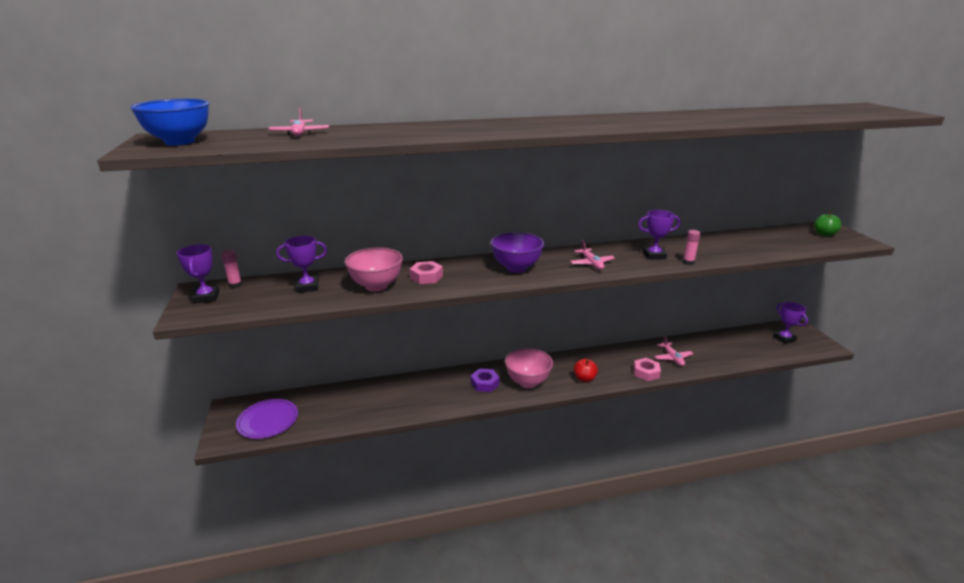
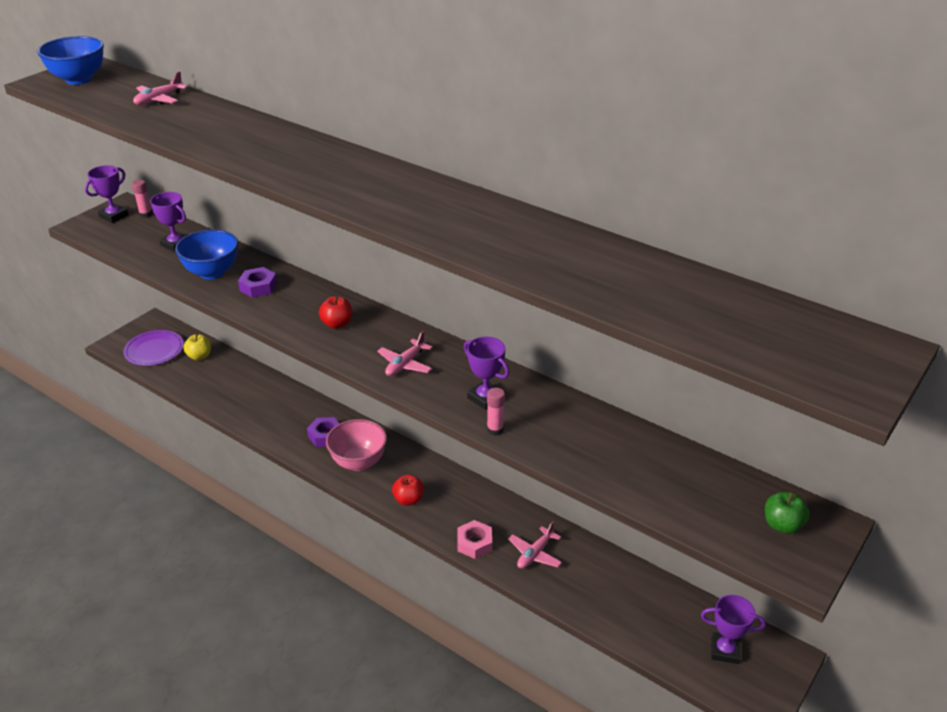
camera: 50 degrees right, 10 degrees up
(314, 401) = (199, 356): none -> yellow apple
(376, 286) = (212, 273): pink bowl -> blue bowl
(426, 277) = (258, 287): pink nut -> purple nut
(516, 268) = (337, 324): purple bowl -> red apple
(784, 338) = (725, 650): purple trophy -> purple trophy turned 75 degrees clockwise

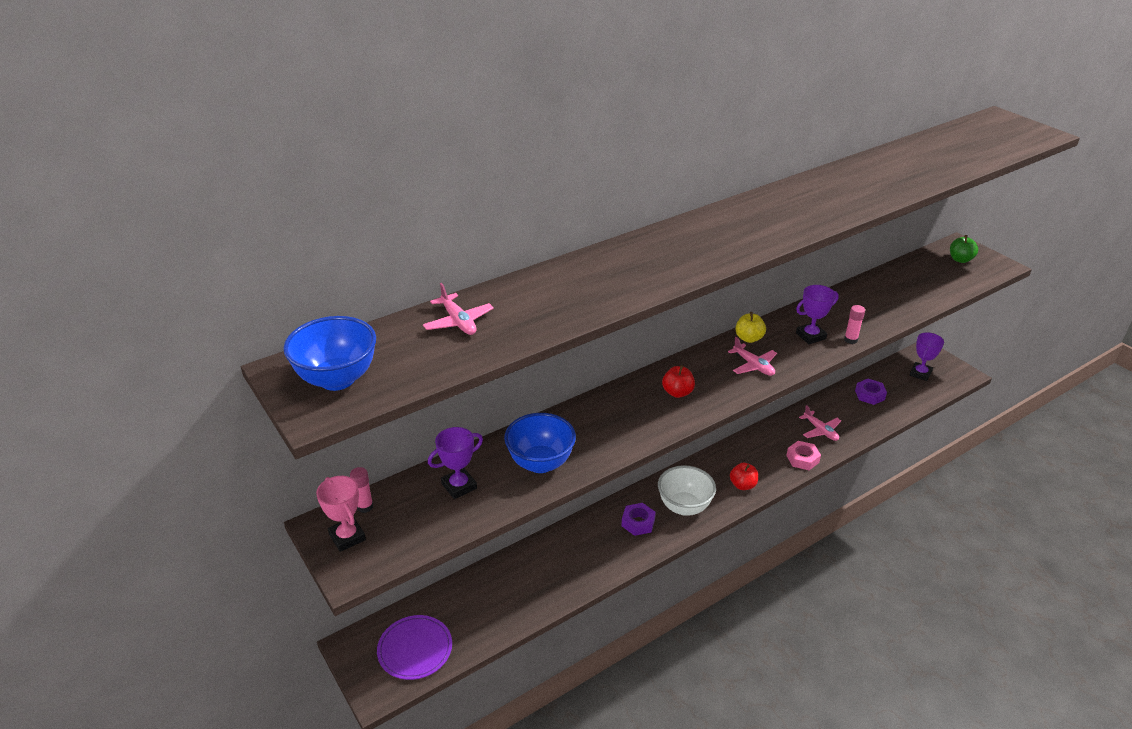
camera: 70 degrees left, 0 degrees up
(114, 216) = (347, 537): purple trophy -> pink trophy
(199, 356) = (452, 606): yellow apple -> yellow apple (749, 338)
(258, 287) = (587, 433): purple nut -> purple nut (869, 395)
(358, 462) = (684, 507): pink bowl -> white bowl

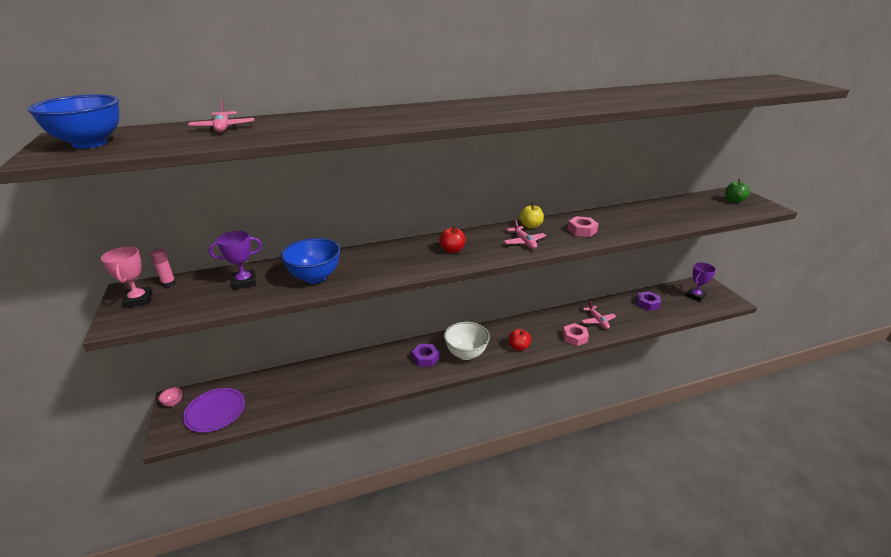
camera: 15 degrees right, 5 degrees down
(351, 650) = (173, 403): none -> pink bowl
(810, 336) = (582, 230): purple trophy -> pink nut
(850, 340) = (614, 236): pink glue stick -> none

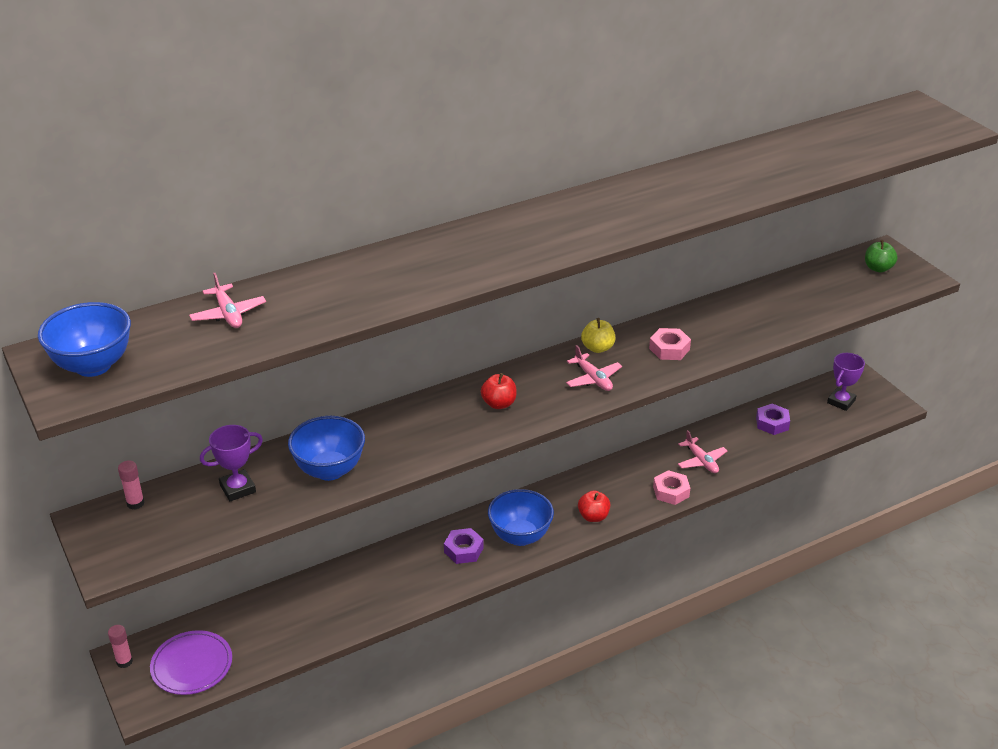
camera: 10 degrees left, 5 degrees up
(138, 300) = (111, 532): pink trophy -> none
(173, 403) = (124, 662): pink bowl -> pink glue stick
(466, 354) = (520, 536): white bowl -> blue bowl

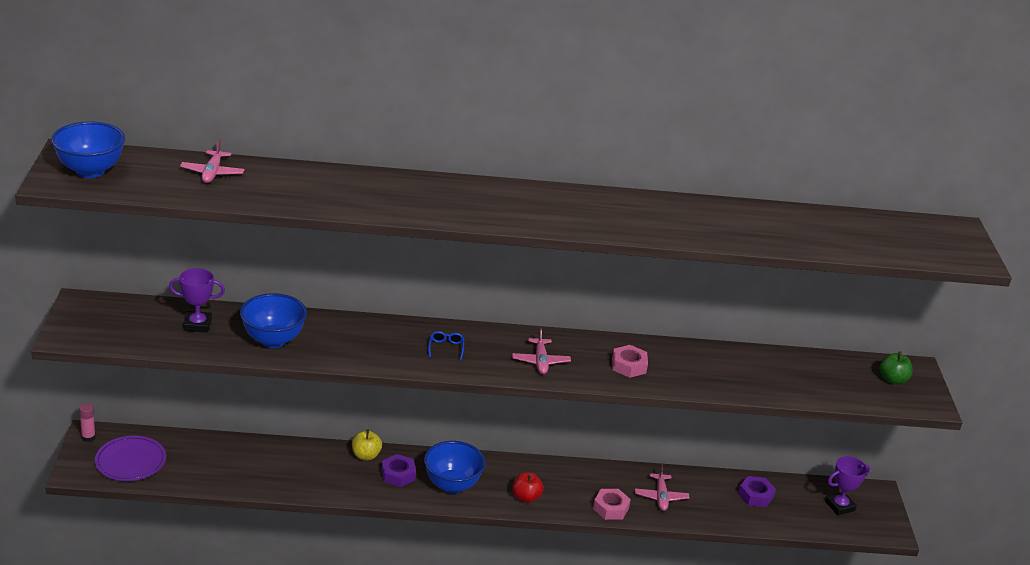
camera: 25 degrees right, 5 degrees down
(135, 503) = (121, 305): pink glue stick -> none
(499, 404) = (446, 348): red apple -> blue glasses
(597, 348) = (568, 341): yellow apple -> yellow apple (366, 455)

